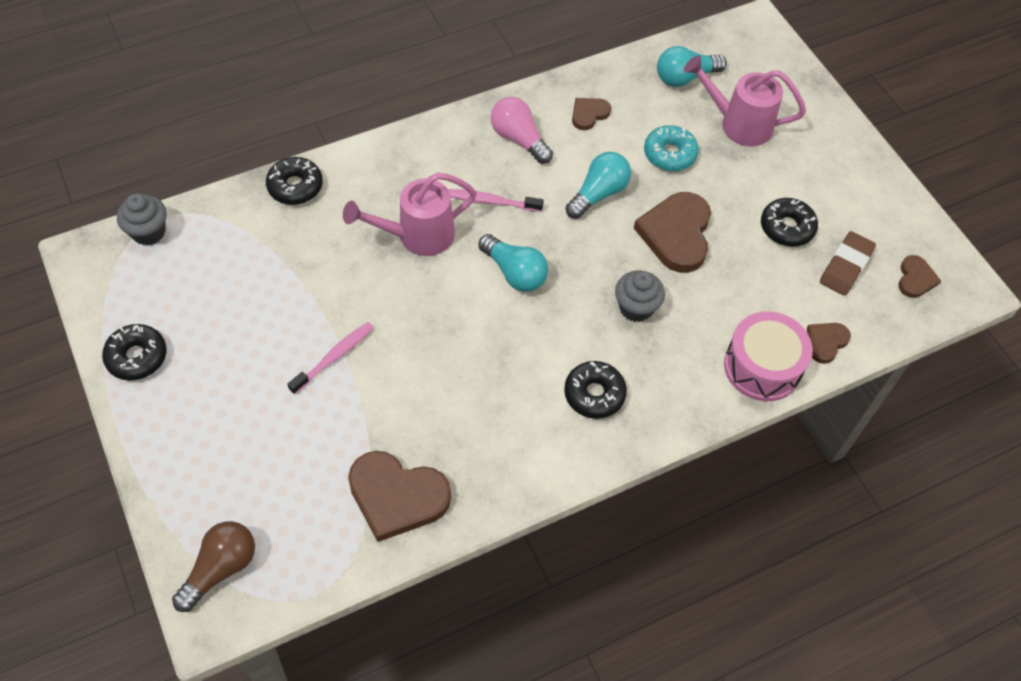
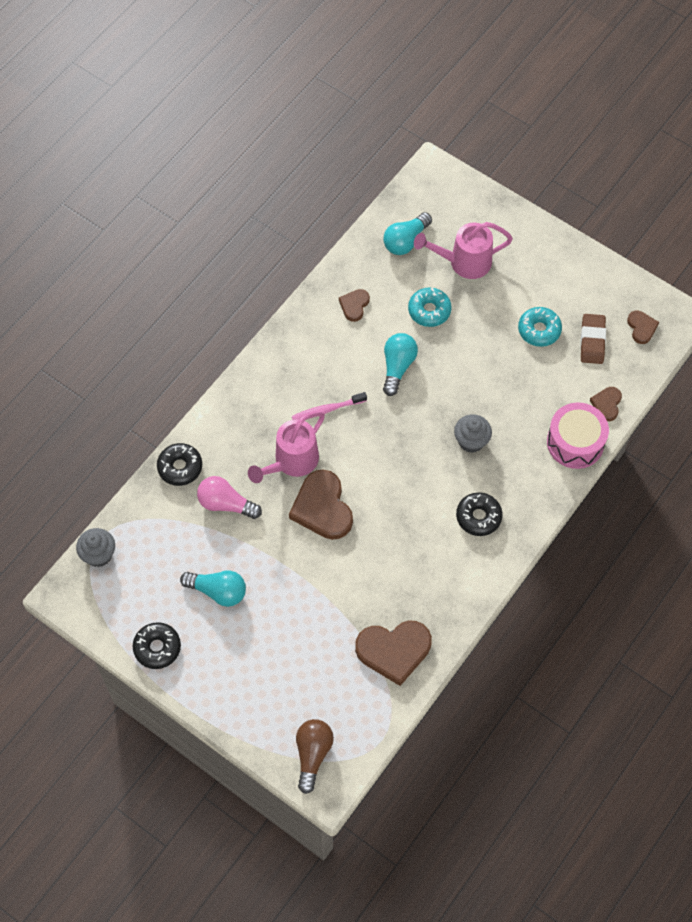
camera: 25 degrees left, 5 degrees up
(334, 357) = (292, 579): pink toothbrush -> none
(515, 273) = (375, 456): turquoise light bulb -> turquoise light bulb (218, 591)
(519, 139) = (316, 350): pink light bulb -> pink light bulb (226, 504)
(676, 234) = (468, 372): brown heart -> brown heart (322, 508)
(787, 228) = (539, 330): black donut -> turquoise donut

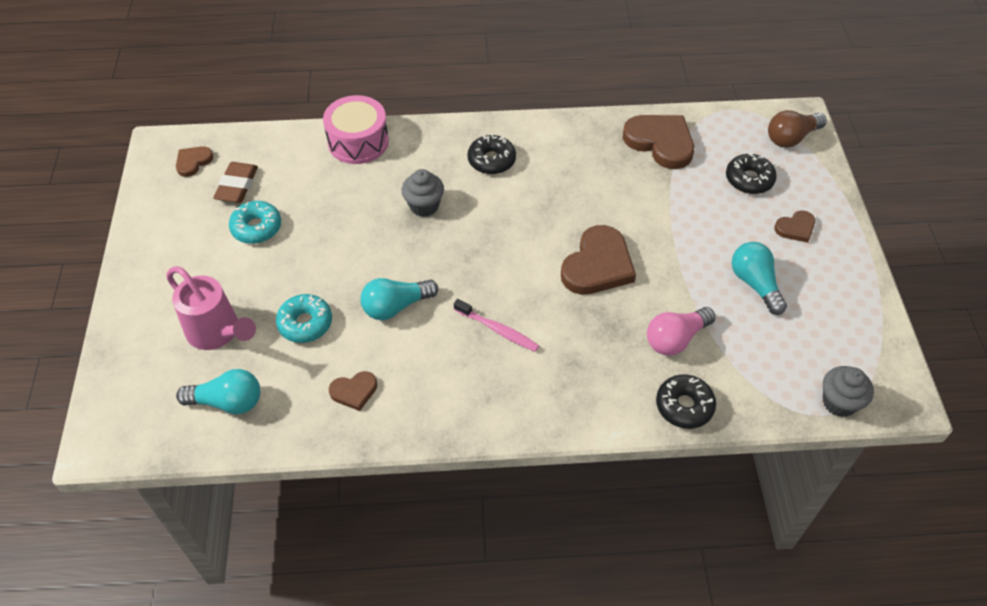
camera: 130 degrees left, 10 degrees down
(157, 648) = (850, 289): black donut -> black donut (749, 179)
(226, 504) = (675, 339): pink light bulb -> pink light bulb turned 75 degrees clockwise
(292, 462) = (580, 319): pink watering can -> none
(592, 341) = (237, 186): brown eraser -> brown eraser turned 45 degrees counterclockwise
(606, 404) = (299, 143): brown heart -> brown heart (795, 228)

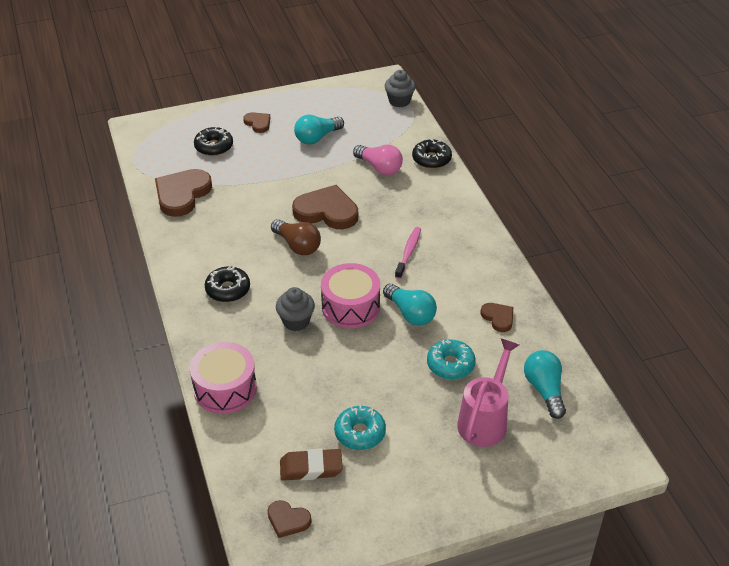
camera: 105 degrees left, 10 degrees down
(427, 255) = (350, 307): none -> pink drum
(791, 138) = (162, 130): brown light bulb -> brown light bulb (297, 245)

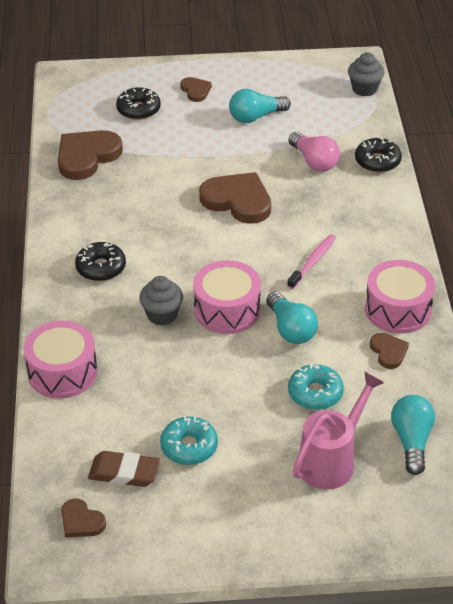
camera: 15 degrees right, 0 degrees up
(297, 245) = (192, 233): brown light bulb -> none
(493, 280) = (398, 309): none -> pink drum

